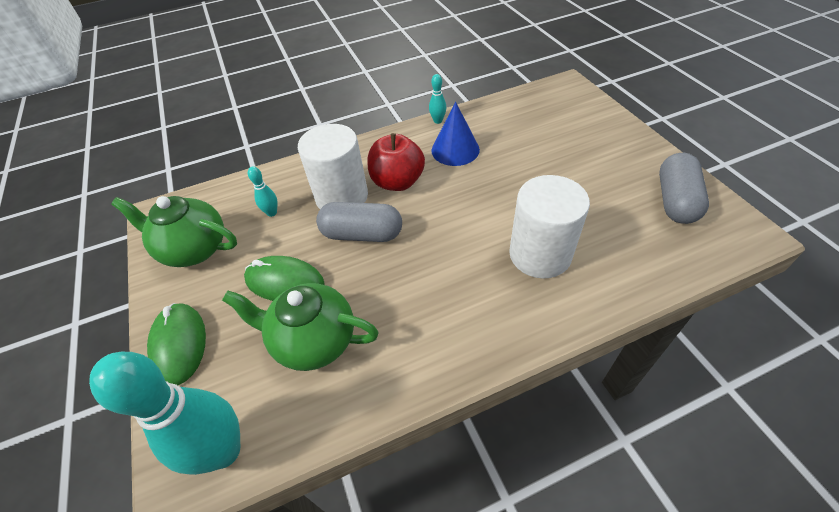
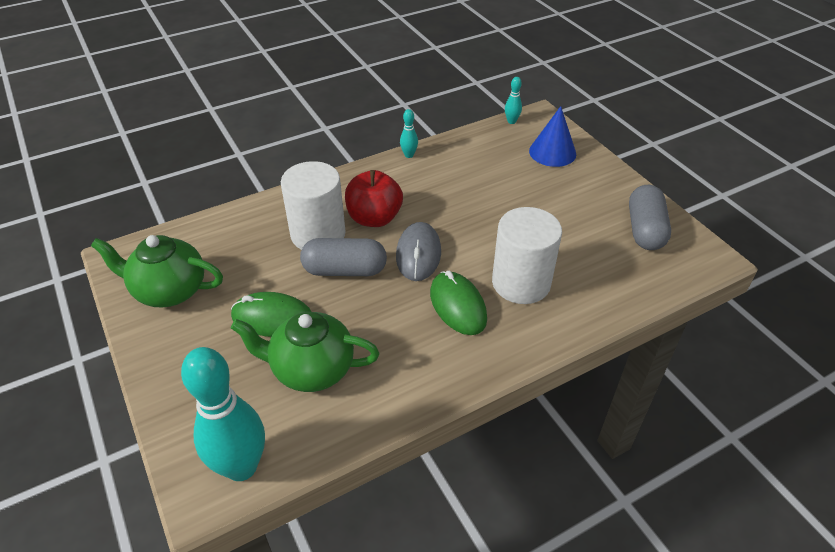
camera: 10 degrees left, 5 degrees down
(179, 344) = (175, 380): green mouse -> green mouse (458, 305)
(272, 213) = (246, 252): turquoise bowling pin -> turquoise bowling pin (511, 121)
(436, 220) = (418, 254): none -> grey mouse
(455, 150) = (430, 185): blue cone -> blue cone (552, 152)

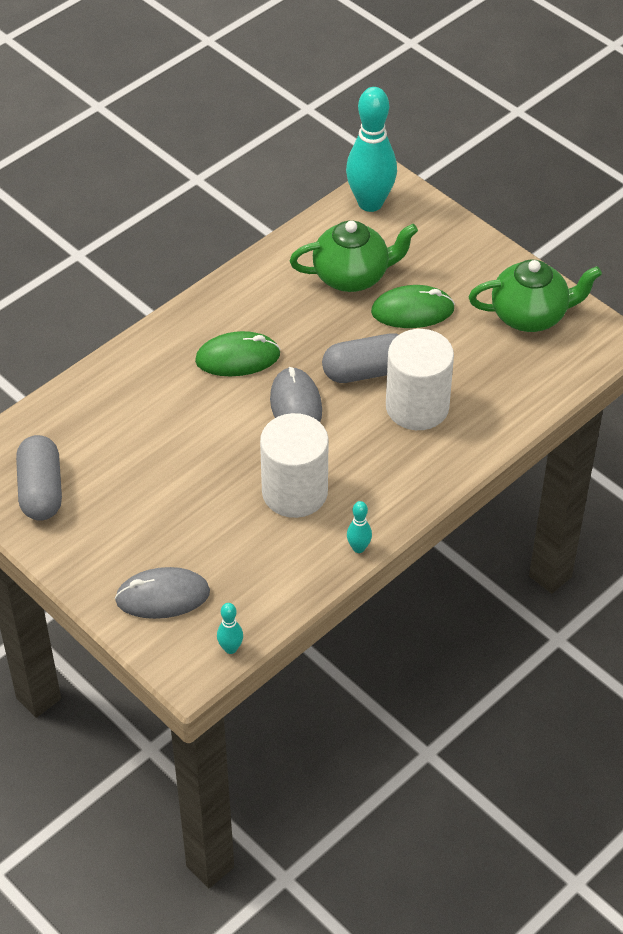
camera: 165 degrees right, 5 degrees up
(374, 218) = (363, 440): red apple -> none
(458, 305) = (237, 358): green mouse -> green mouse turned 60 degrees counterclockwise
(521, 283) = (178, 395): white cylinder -> white cylinder (294, 492)
(552, 152) = (162, 596): blue cone -> grey mouse

